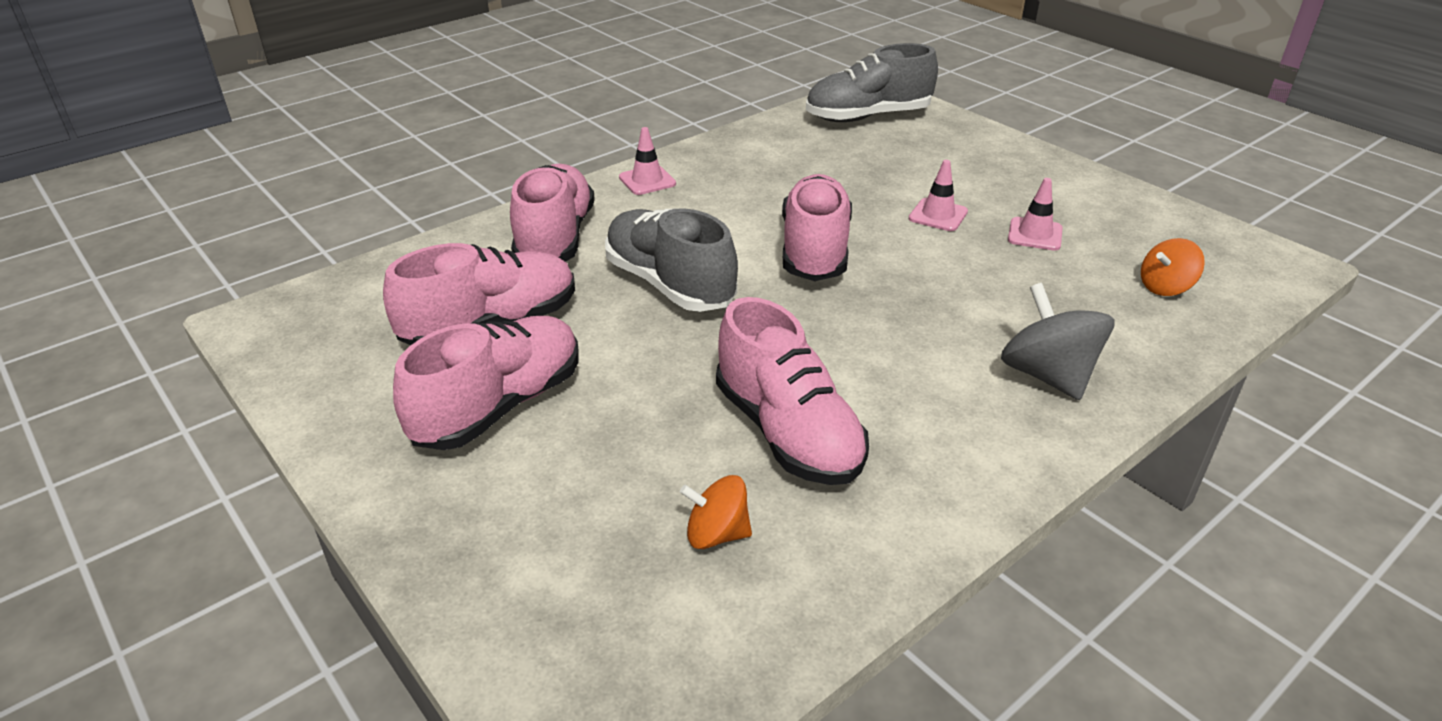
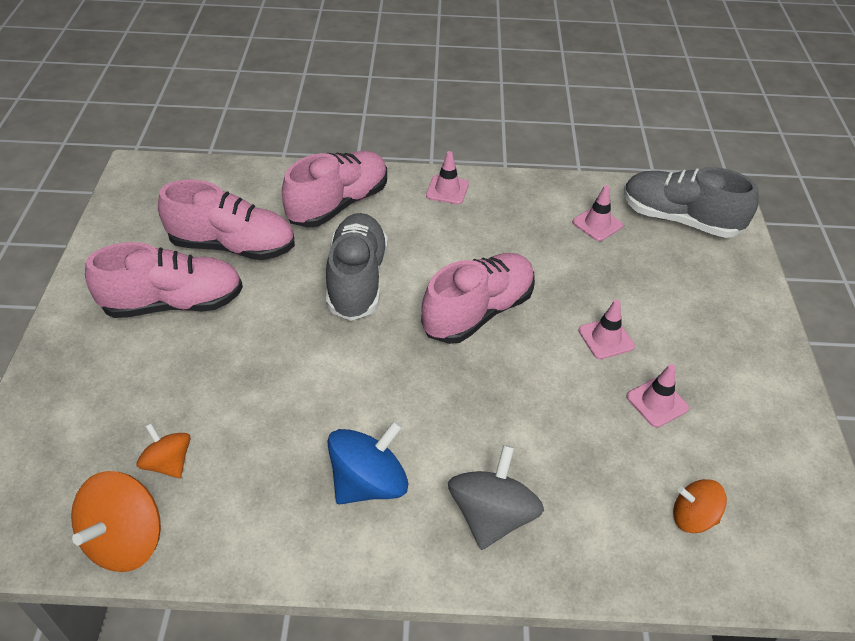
camera: 40 degrees right, 10 degrees up
(778, 626) = (126, 540): none -> orange spinning top
(788, 432) = (284, 430): pink shoe -> none
(812, 147) = (597, 224): none -> pink traffic cone
(923, 419) = (368, 483): none -> blue spinning top

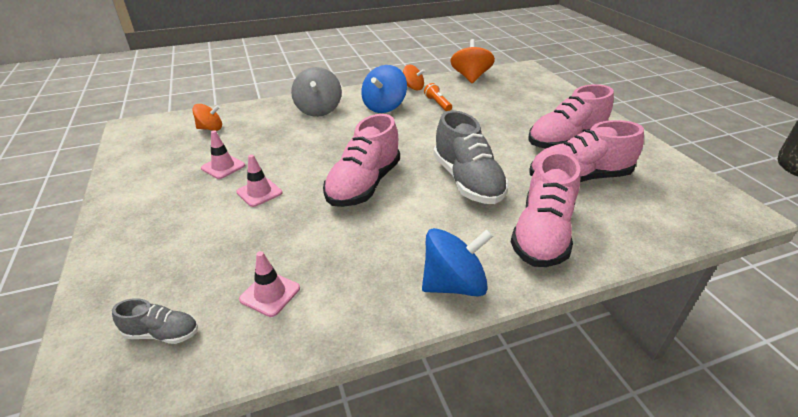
camera: 160 degrees right, 10 degrees down
(168, 463) = (481, 94): orange spinning top -> orange spinning top (413, 88)
(270, 459) = (437, 104): none -> orange flashlight
(447, 190) = (453, 284): pink traffic cone -> blue spinning top
(679, 219) = (162, 333): grey shoe -> grey shoe, size x0.48

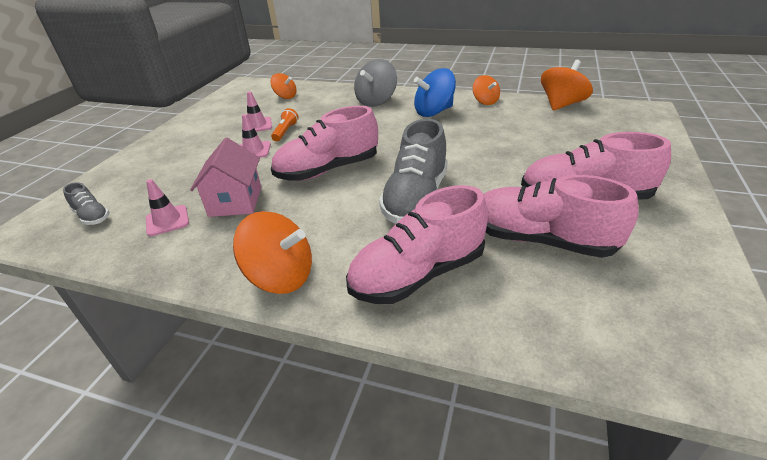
camera: 40 degrees right, 0 degrees up
(316, 245) = (235, 201): none -> pink house
(437, 104) = (489, 121): orange flashlight -> orange flashlight (285, 132)
(453, 284) = (281, 276): blue spinning top -> orange spinning top

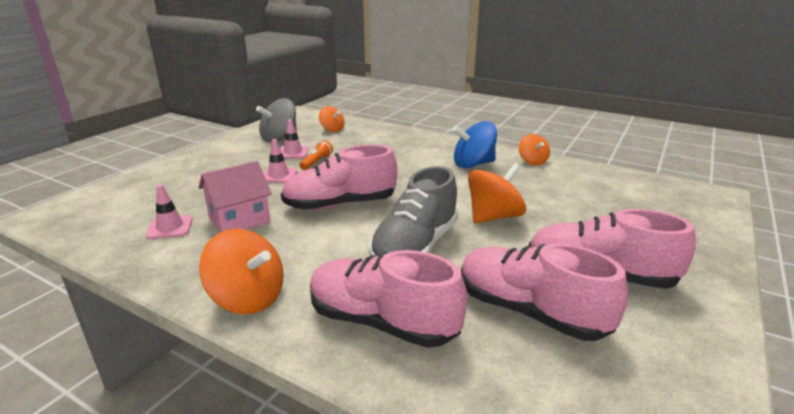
camera: 10 degrees right, 10 degrees down
(92, 216) = (108, 212): grey shoe -> none
(235, 201) = (239, 220): pink house -> pink house turned 45 degrees clockwise
(376, 101) = (419, 146): grey spinning top -> grey spinning top (279, 138)
(418, 274) = (382, 322): pink shoe -> pink shoe turned 45 degrees clockwise
(561, 105) = (616, 176): orange spinning top -> orange spinning top (493, 217)

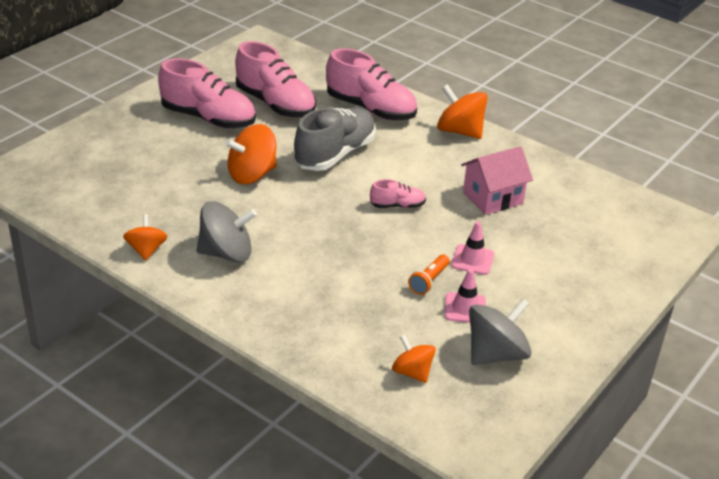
camera: 175 degrees left, 10 degrees up
(170, 227) = (553, 197): pink traffic cone -> none
(340, 205) = (397, 206): pink shoe -> pink shoe, size x0.48
(473, 164) = (226, 253): blue spinning top -> grey spinning top

